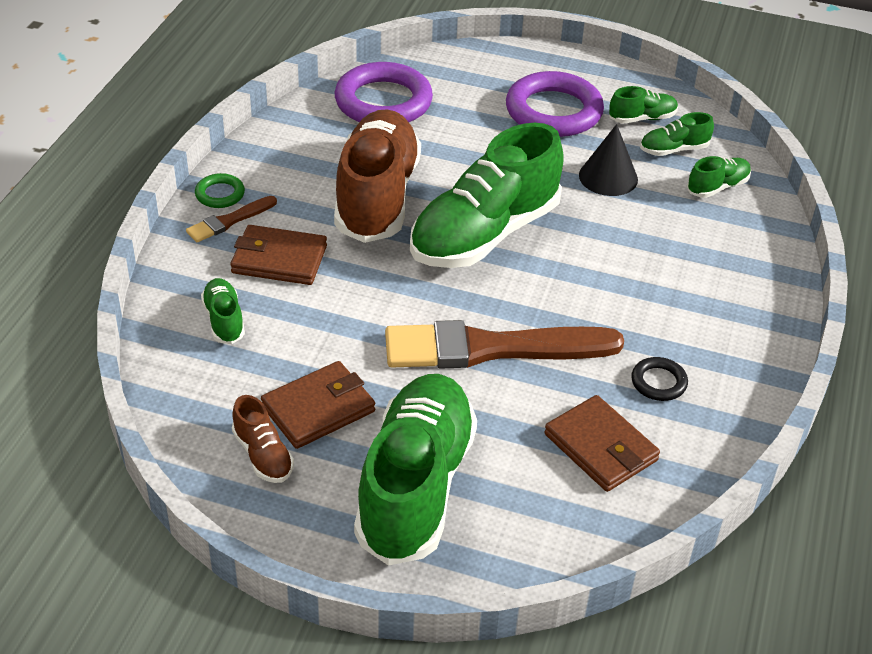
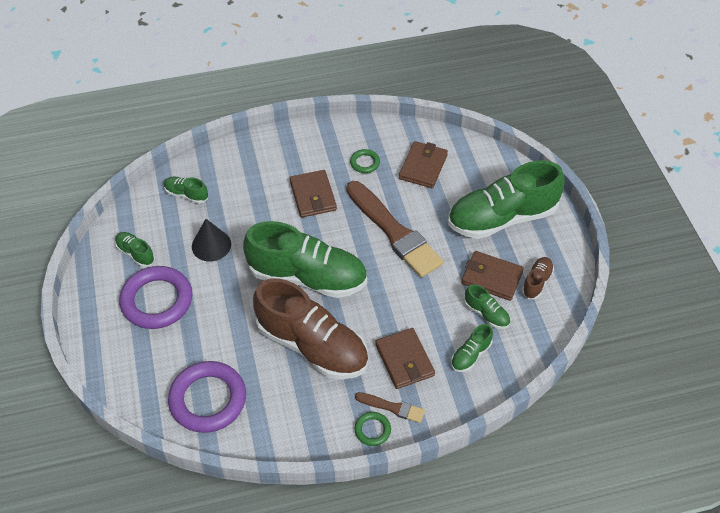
camera: 120 degrees left, 10 degrees up
(377, 197) = (312, 345): brown shoe -> brown shoe turned 120 degrees counterclockwise
(628, 298) = (313, 196): none -> brown wallet
(658, 382) = (365, 163): black ring -> green ring
(673, 150) = (161, 226): green shoe -> green shoe (486, 314)

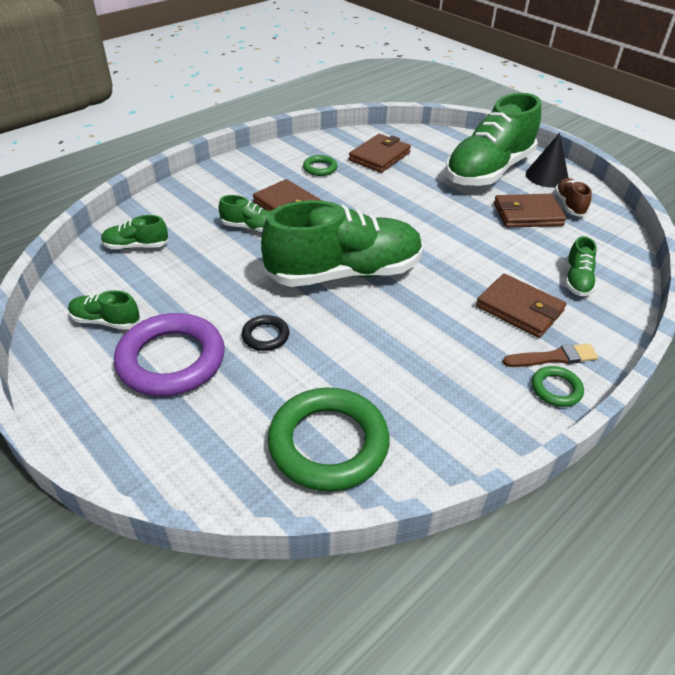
camera: 30 degrees left, 10 degrees down
(208, 399) = (328, 443): purple ring -> green ring
(211, 245) = (203, 281): black cone -> black cone (547, 176)
(222, 307) = (265, 336): none -> black ring
(312, 345) = (408, 333): brown shoe -> none
(394, 232) = (400, 209): brown brush -> none
(423, 167) = (379, 156): brown wallet -> brown wallet turned 45 degrees clockwise
(486, 314) = (554, 243): green shoe -> green shoe (251, 227)

